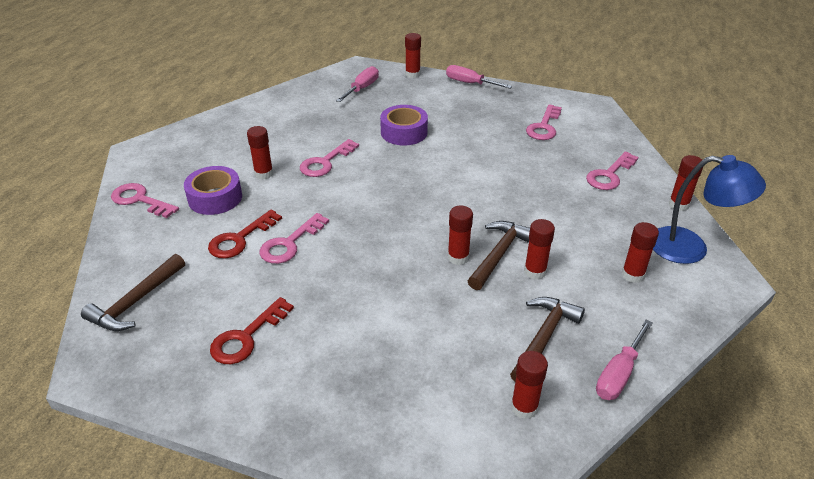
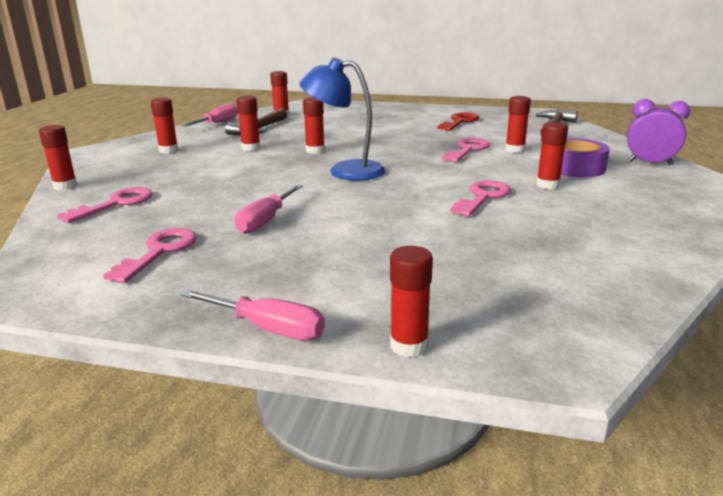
camera: 175 degrees right, 15 degrees down
(140, 200) = (650, 163): pink key -> purple clock
(240, 239) = (515, 150): red key -> red glue stick
(362, 88) = (507, 300): pink screwdriver -> pink screwdriver (265, 221)
(404, 132) = (392, 232): purple tape -> none
(499, 254) = (278, 153): brown hammer -> none
(690, 248) = (97, 163): blue lamp -> blue lamp (345, 171)

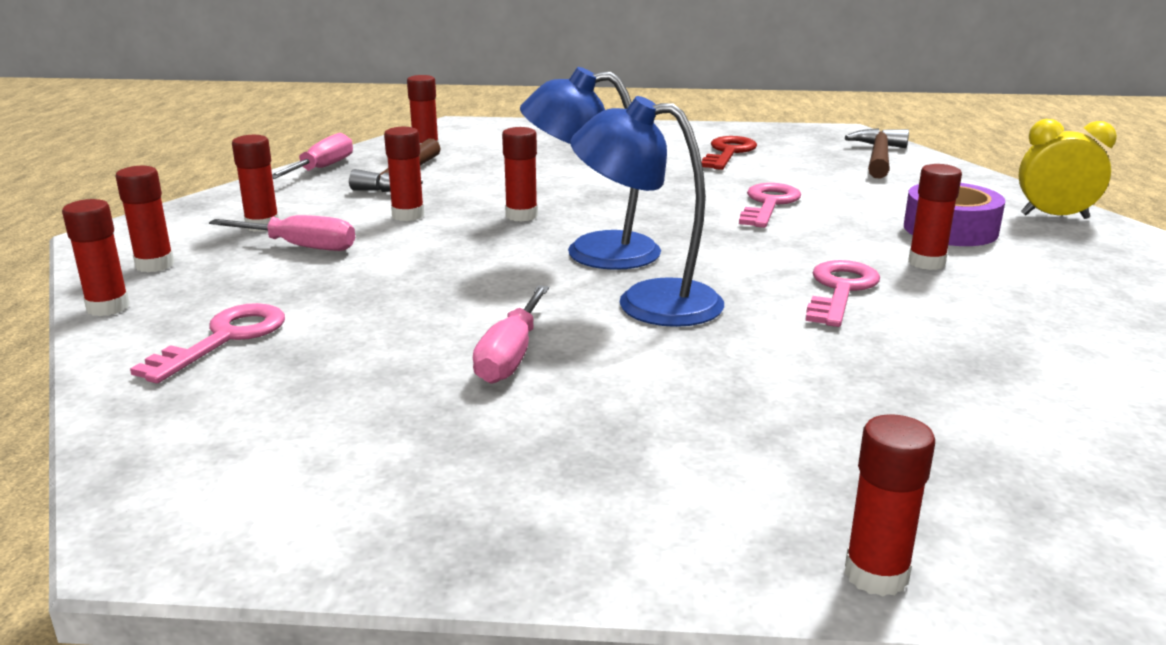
camera: 10 degrees left, 0 degrees up
(159, 252) = (357, 430): pink key -> none
(268, 329) = (630, 565): pink screwdriver -> pink screwdriver (300, 247)
(361, 198) = (647, 302): none -> blue lamp
(515, 150) = (842, 201): red glue stick -> red glue stick (155, 265)
(650, 163) = (1054, 216): purple clock -> yellow clock

